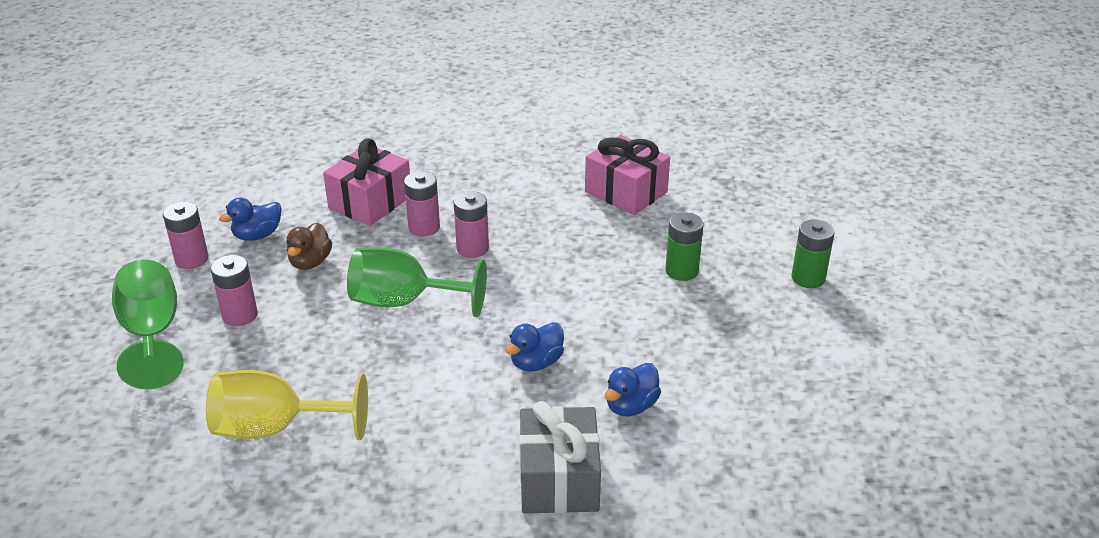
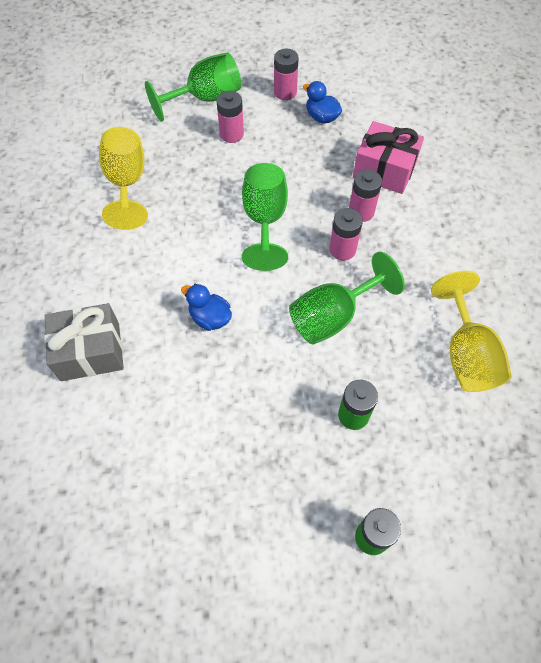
camera: 80 degrees right, 25 degrees up
(310, 262) = (298, 154): brown duck -> none
(560, 267) = (333, 316): none -> green goblet
(626, 192) = (466, 354): pink gift -> yellow goblet
(631, 406) = (169, 391): blue duck -> none

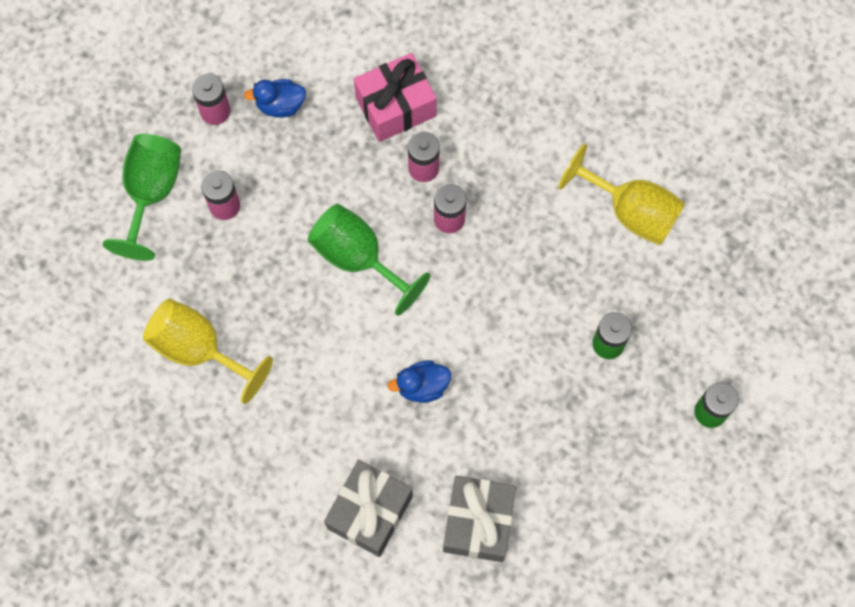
camera: 50 degrees left, 10 degrees up
(136, 428) = (478, 522): none -> grey gift
(333, 316) = (508, 284): green goblet -> none

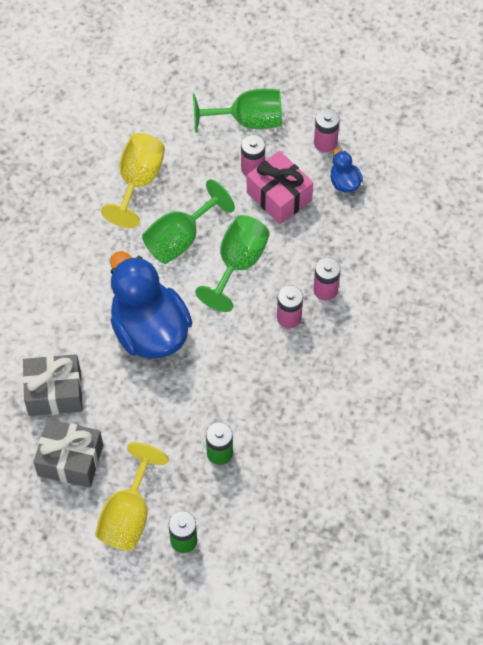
camera: 75 degrees right, 10 degrees down
(301, 318) = (180, 239): none -> green goblet
(370, 512) = (45, 319): grey gift -> grey gift (70, 460)
(395, 106) = (370, 258): pink gift -> pink gift (279, 196)
(422, 386) = (149, 330): blue duck -> blue duck, size x2.34
(630, 211) = (337, 446): yellow goblet -> yellow goblet (129, 515)

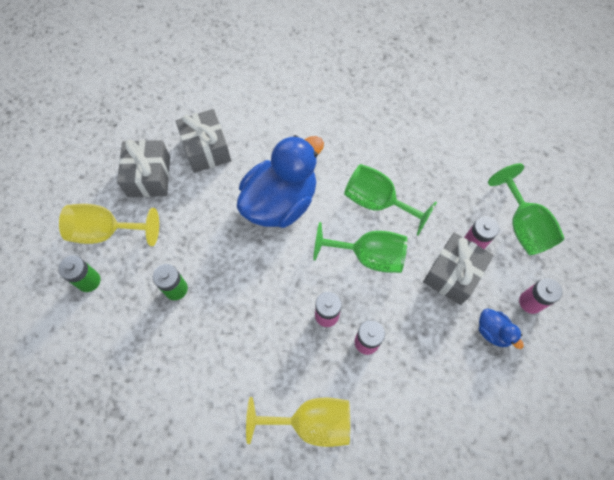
camera: 75 degrees right, 5 degrees up
(138, 182) = (422, 155): yellow goblet -> yellow goblet (311, 422)
(279, 196) = (453, 274): pink gift -> grey gift
(344, 182) = (493, 331): blue duck -> blue duck turned 90 degrees clockwise

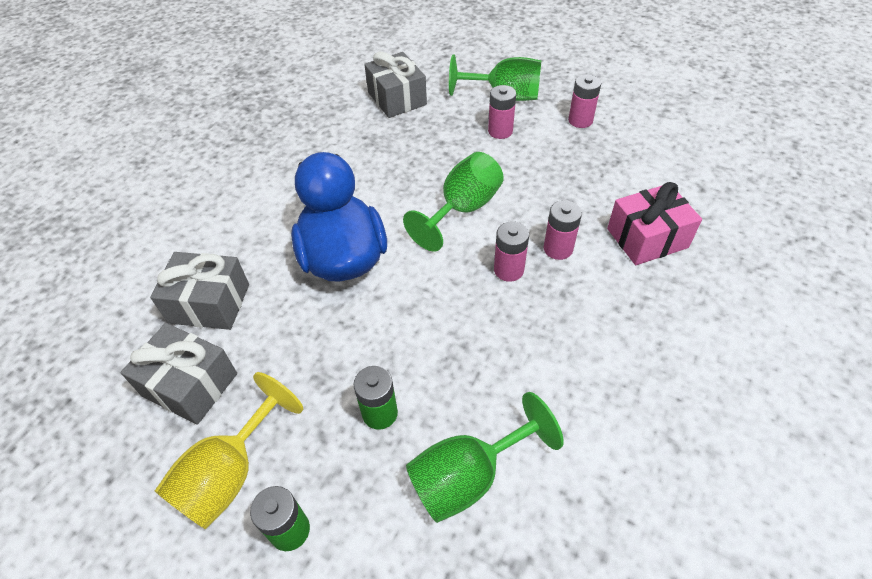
camera: 60 degrees left, 15 degrees down
(311, 422) = (627, 333): yellow goblet -> none
(377, 202) = (407, 178): green goblet -> green goblet (468, 476)
(416, 407) = (647, 238): none -> pink gift
(453, 274) = (522, 157): grey gift -> grey gift (397, 99)
(493, 331) = (596, 154): blue duck -> none

